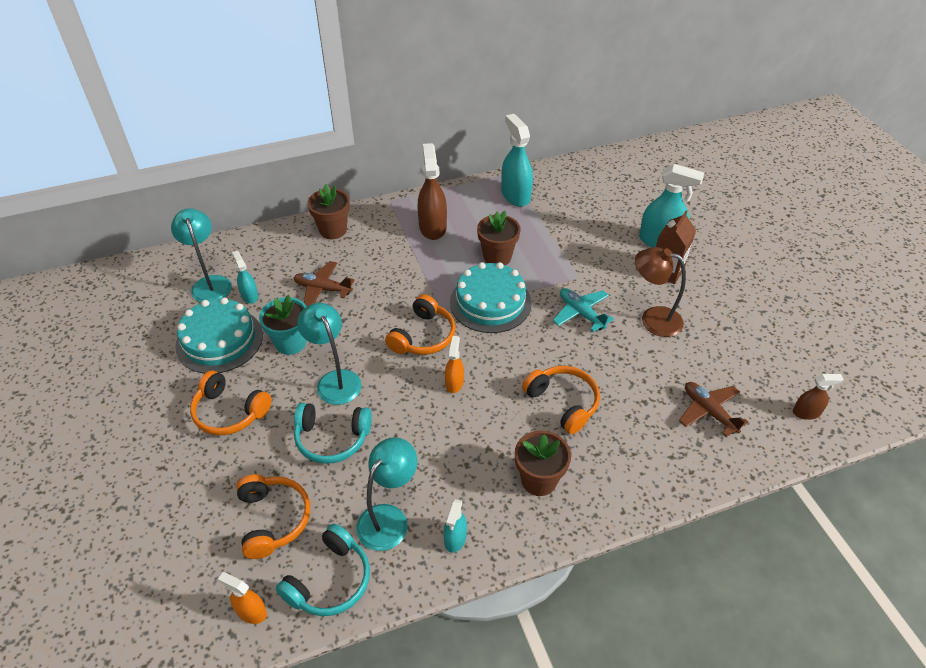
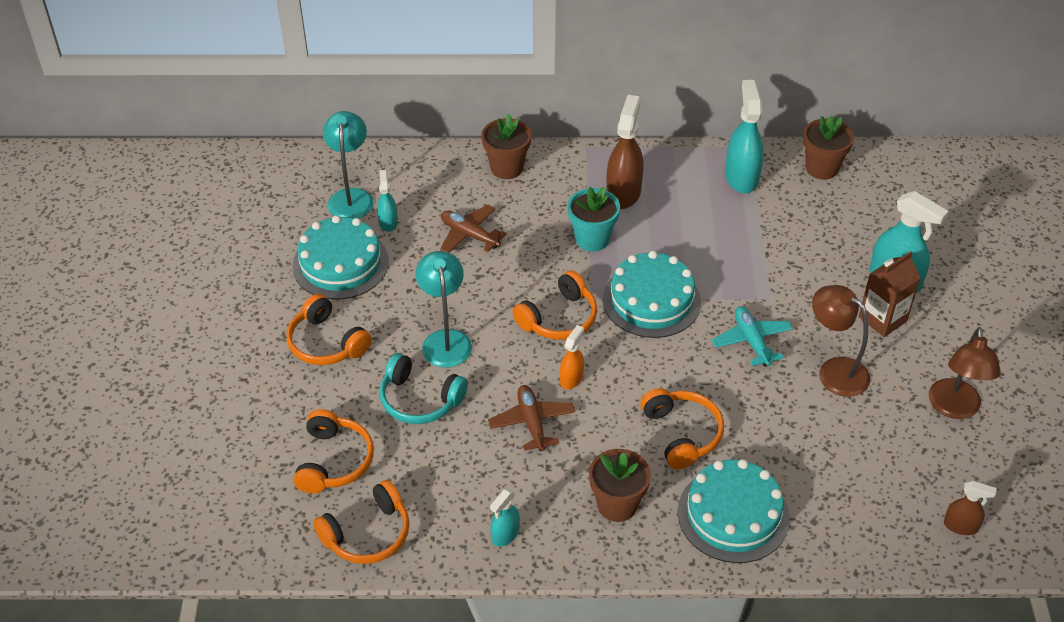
camera: 20 degrees right, 0 degrees up
(251, 612) = (285, 538): orange spray bottle -> none
(290, 343) = (413, 286): turquoise flower pot -> turquoise flower pot (592, 239)
(330, 580) = (368, 534): turquoise headphones -> orange headphones
(389, 518) = (447, 494): turquoise lamp -> none
(497, 257) = (684, 249): brown flower pot -> brown flower pot (822, 168)
(635, 458) = (733, 515): none -> turquoise cake
(709, 411) = (844, 491): brown plane -> brown plane (532, 422)
(751, 323) = (954, 408): none -> brown lamp

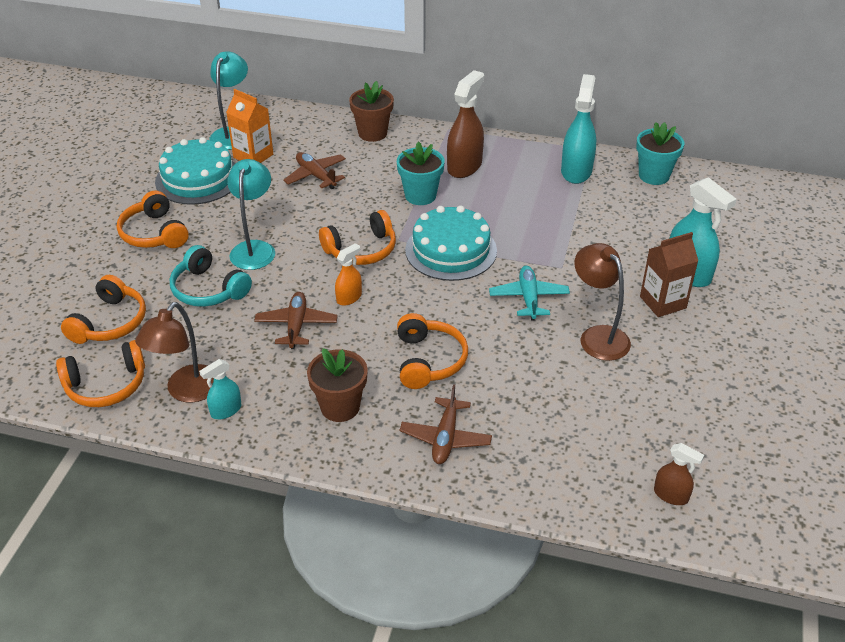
camera: 15 degrees right, 5 degrees down
(388, 222) = (253, 156): turquoise spray bottle -> orange carton
(733, 515) = (445, 438): turquoise cake -> brown plane
(822, 168) = (654, 176): brown flower pot -> turquoise flower pot
(954, 408) = (705, 390): brown lamp -> brown lamp (187, 392)

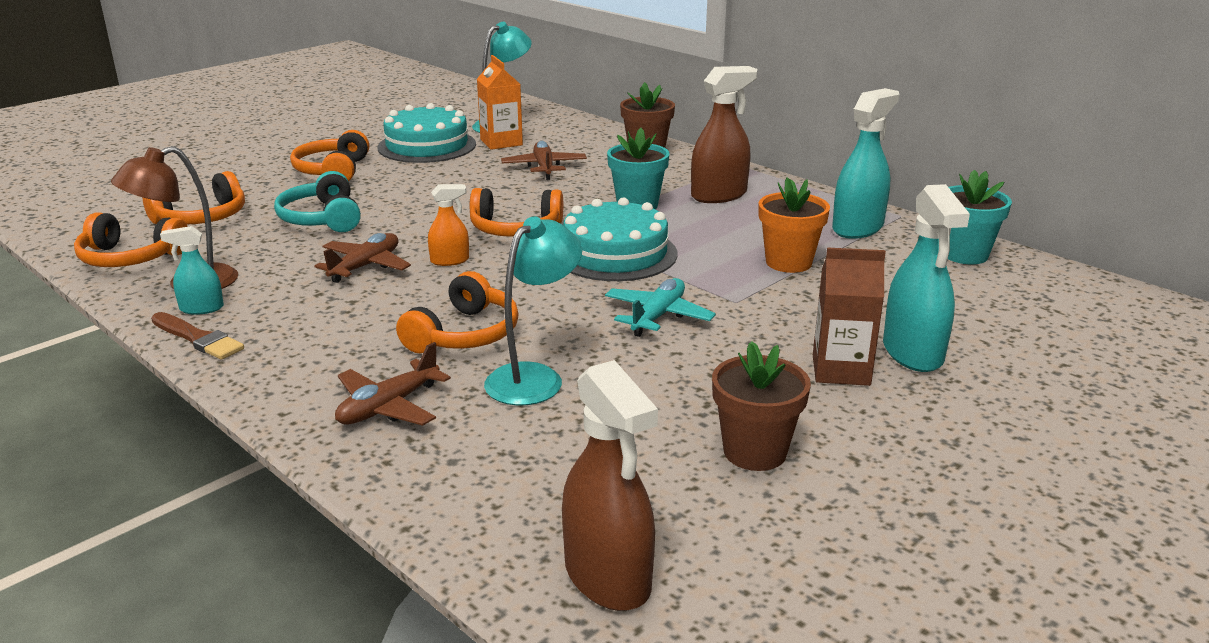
camera: 30 degrees right, 15 degrees down
(254, 248) = (408, 202): turquoise lamp -> turquoise lamp (534, 377)
(258, 437) = (198, 338): none -> brown brush
(340, 407) = (314, 342): brown flower pot -> brown flower pot (755, 452)
(562, 220) = (788, 262): none -> orange flower pot
(598, 336) = (706, 375): brown lamp -> none
(671, 495) = (607, 577): brown spray bottle -> brown spray bottle, size x1.84

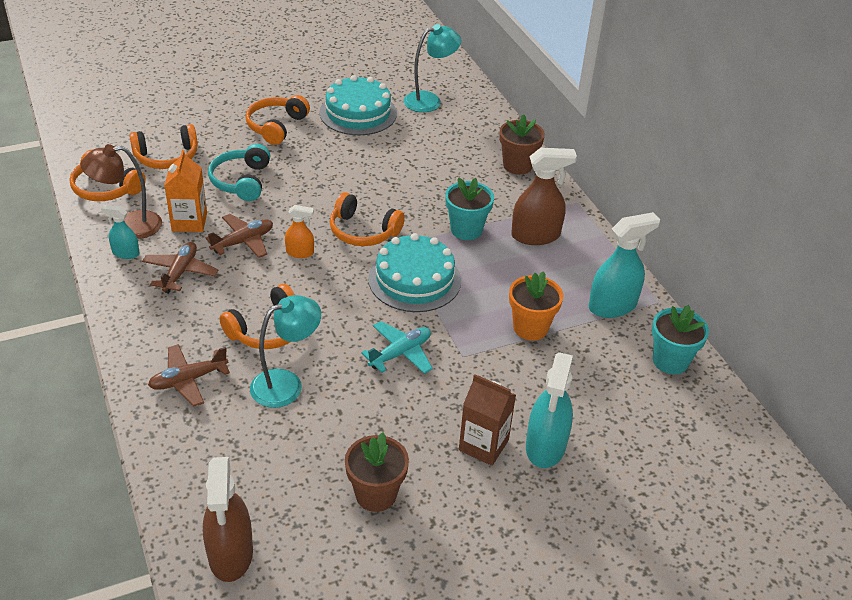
camera: 20 degrees right, 15 degrees up
(198, 338) = (111, 281): brown brush -> none
(501, 142) = (415, 123): orange carton -> orange carton (189, 222)
(544, 168) = (427, 164): brown plane -> brown plane (180, 272)

